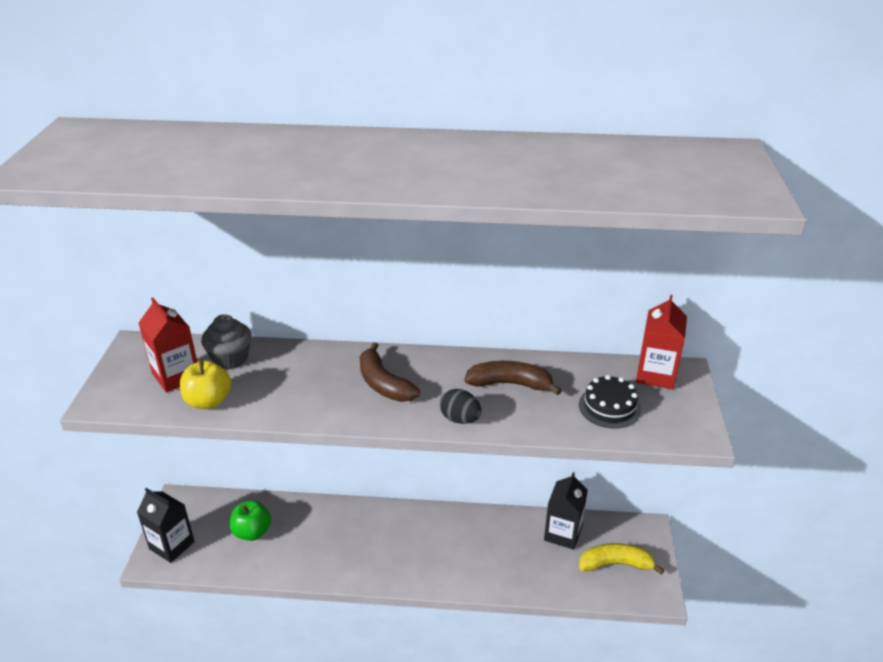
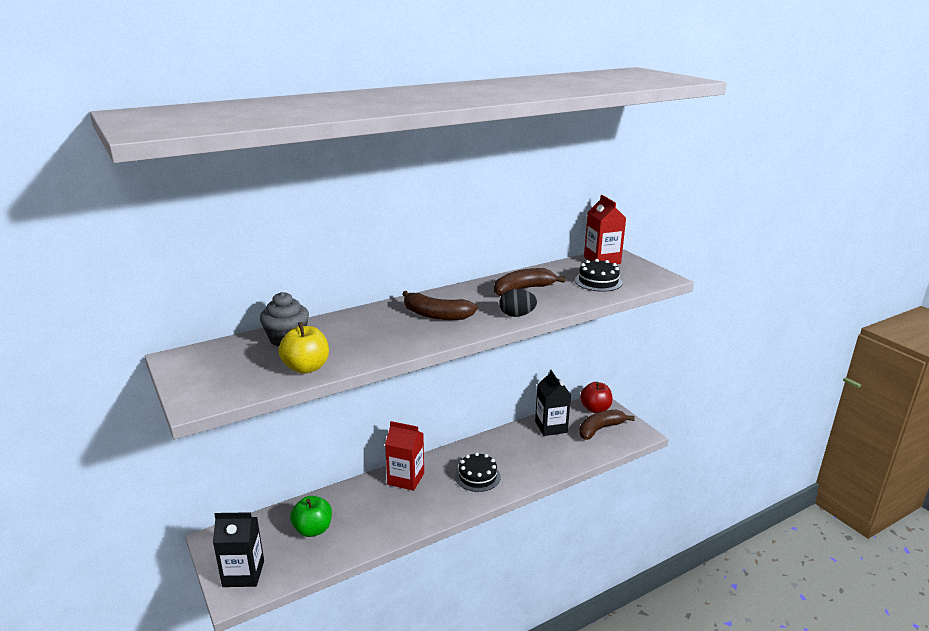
camera: 35 degrees left, 10 degrees down
(176, 376) = (252, 363): red carton -> red carton (406, 479)
(434, 553) = (477, 476): none -> black cake
(615, 564) = (600, 429): yellow banana -> brown banana
(635, 535) = (595, 409): none -> red apple

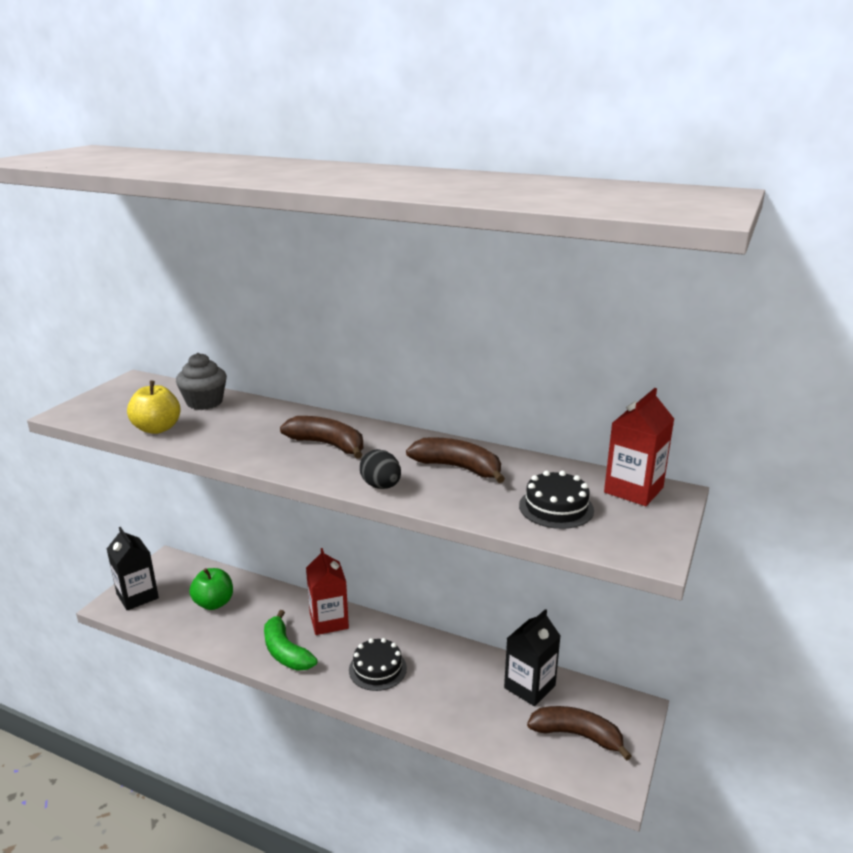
camera: 55 degrees right, 0 degrees up
(415, 511) = (285, 652): none -> green banana
(436, 315) = (328, 445): brown banana -> brown banana turned 135 degrees clockwise
(595, 409) = (616, 711): red apple -> none

